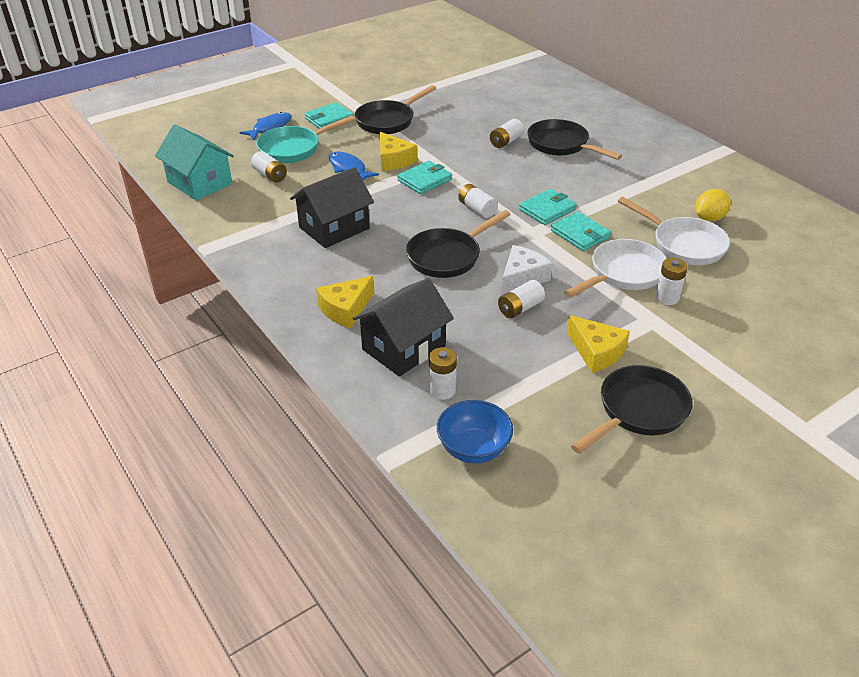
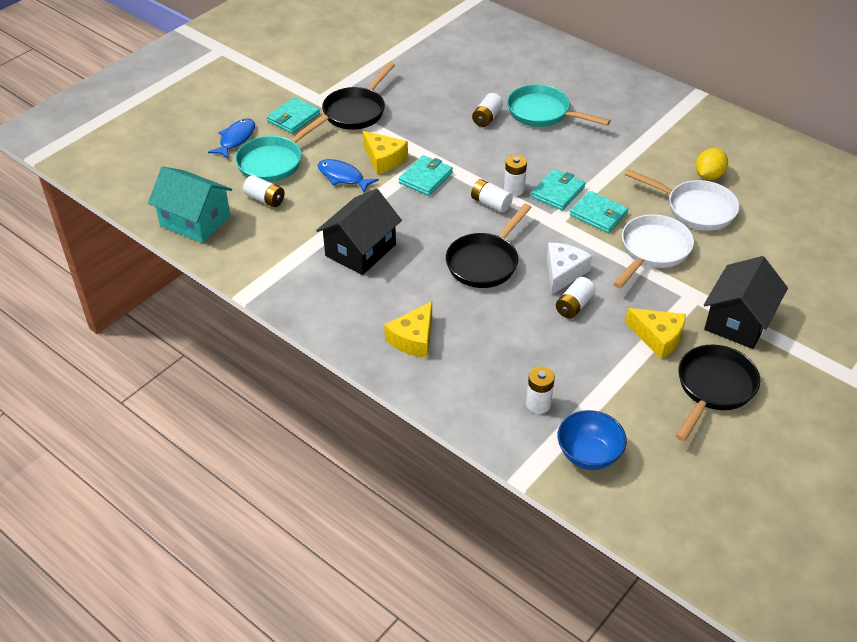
camera: 15 degrees left, 5 degrees up
(404, 347) = (485, 368): black house -> black house (738, 321)
(561, 145) = (543, 113): black pan -> turquoise pan
(667, 297) = (699, 269): white battery -> white battery (514, 189)

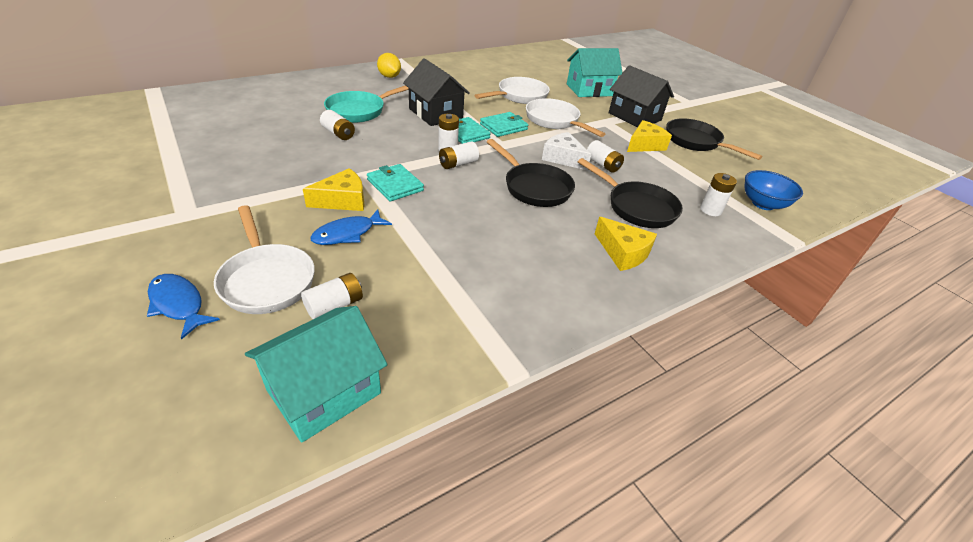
camera: 75 degrees left, 5 degrees down
(274, 162) = (267, 280): turquoise pan -> white pan
(293, 118) = (196, 243): turquoise wallet -> none
(357, 111) = (241, 195): black pan -> black pan (637, 207)
(360, 250) = (478, 252): black house -> black house (435, 113)
(708, 175) = (488, 83): yellow lemon -> yellow lemon (389, 76)
(786, 266) = (589, 90): none -> turquoise house

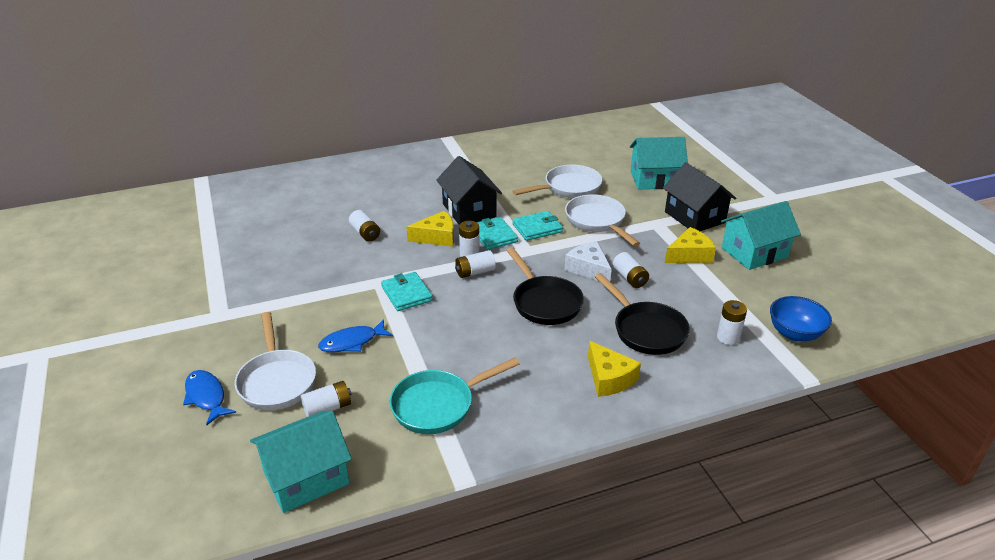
camera: 15 degrees right, 5 degrees down
(343, 200) = (354, 308): yellow cheese -> yellow cheese (437, 237)
(360, 111) = (392, 206): turquoise pan -> turquoise pan (438, 405)
(389, 76) = (432, 162): yellow lemon -> none
(696, 142) = (754, 252): black pan -> turquoise house

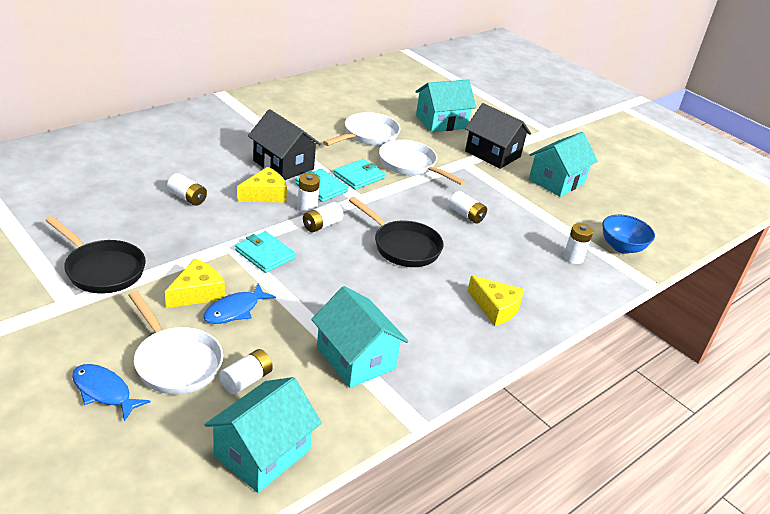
camera: 25 degrees left, 0 degrees up
(438, 405) = (356, 358): turquoise pan -> turquoise house
(588, 269) = (426, 210): white cheese -> none
(646, 330) = (504, 260): black pan -> black pan (102, 269)
(689, 255) = (506, 188): yellow cheese -> yellow cheese (197, 293)

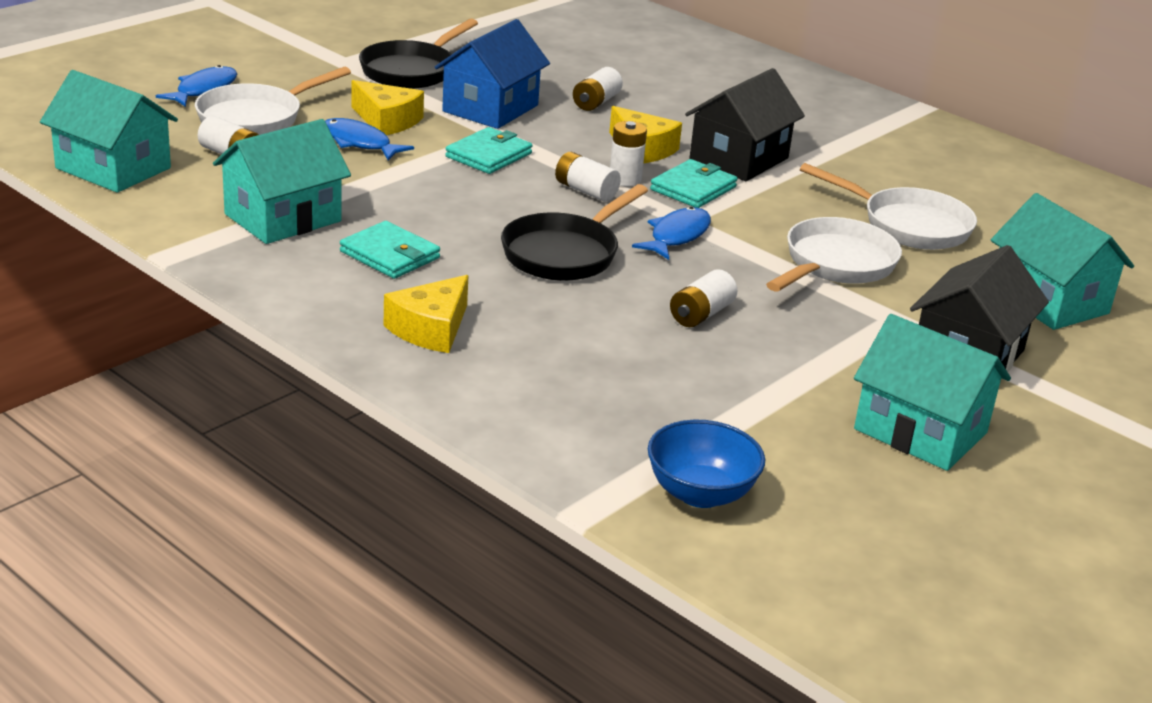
camera: 85 degrees right, 5 degrees down
(186, 242) = (490, 108): none -> blue house
(359, 176) = (754, 218): turquoise wallet -> turquoise wallet (389, 255)
(380, 205) = (677, 236): none -> blue fish
(573, 258) = (624, 424): white battery -> none

